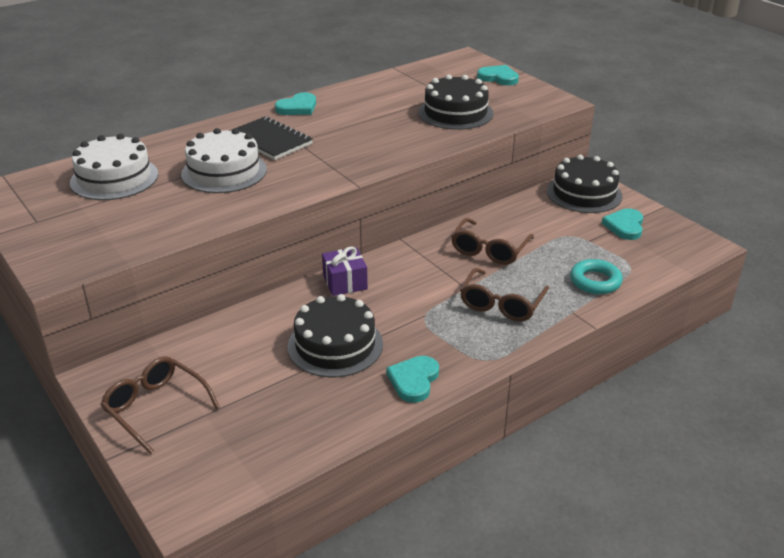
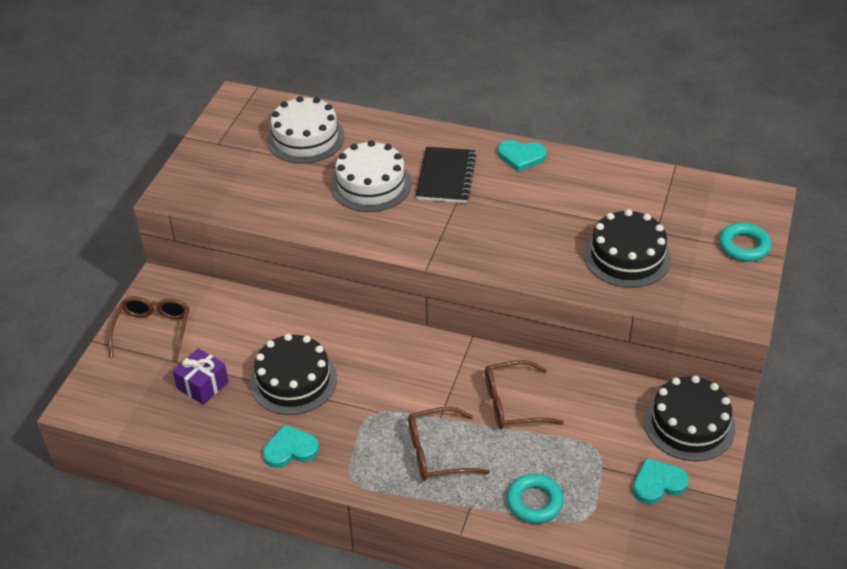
camera: 55 degrees right, 10 degrees up
(345, 282) = (376, 339): purple gift -> purple gift (202, 385)
(498, 78) = (744, 246): turquoise heart -> turquoise ring

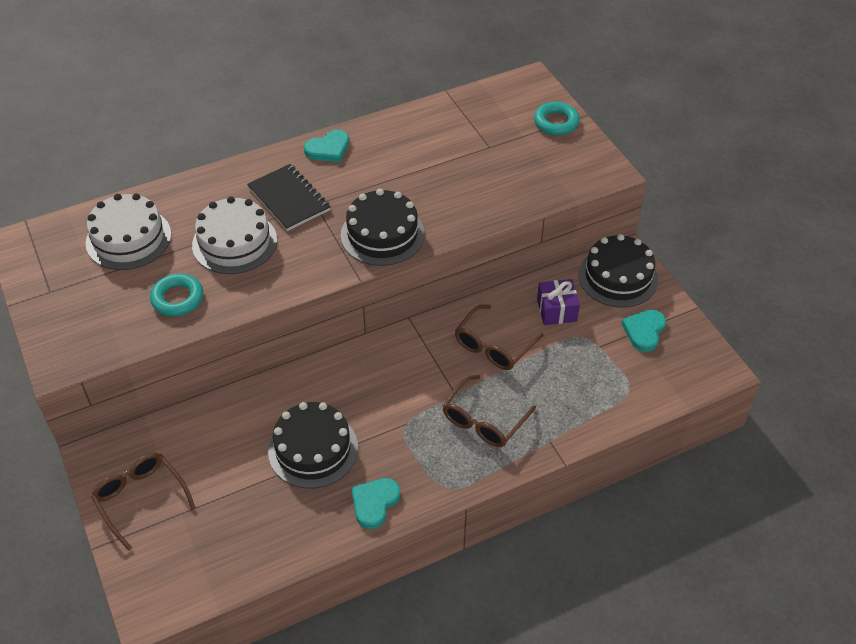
camera: 45 degrees left, 5 degrees up
(202, 385) = (241, 509): purple gift -> purple gift (556, 310)
(534, 502) = (586, 404): turquoise ring -> turquoise ring (177, 299)
(627, 256) = (491, 177): black cake -> black cake (382, 234)

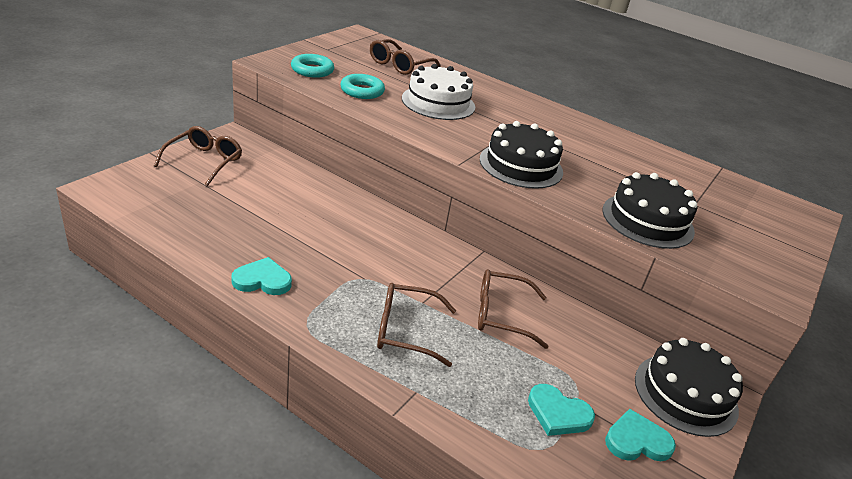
camera: 55 degrees right, 15 degrees down
(128, 238) = (399, 65): white cake -> brown glasses
(289, 199) = (506, 116): black notebook -> none
(313, 449) = (300, 230): black cake -> black cake (647, 220)
(328, 149) = (579, 123): turquoise heart -> turquoise heart (558, 413)
(556, 122) = (784, 240): turquoise ring -> turquoise ring (312, 70)
(556, 310) = (589, 352): purple gift -> none

